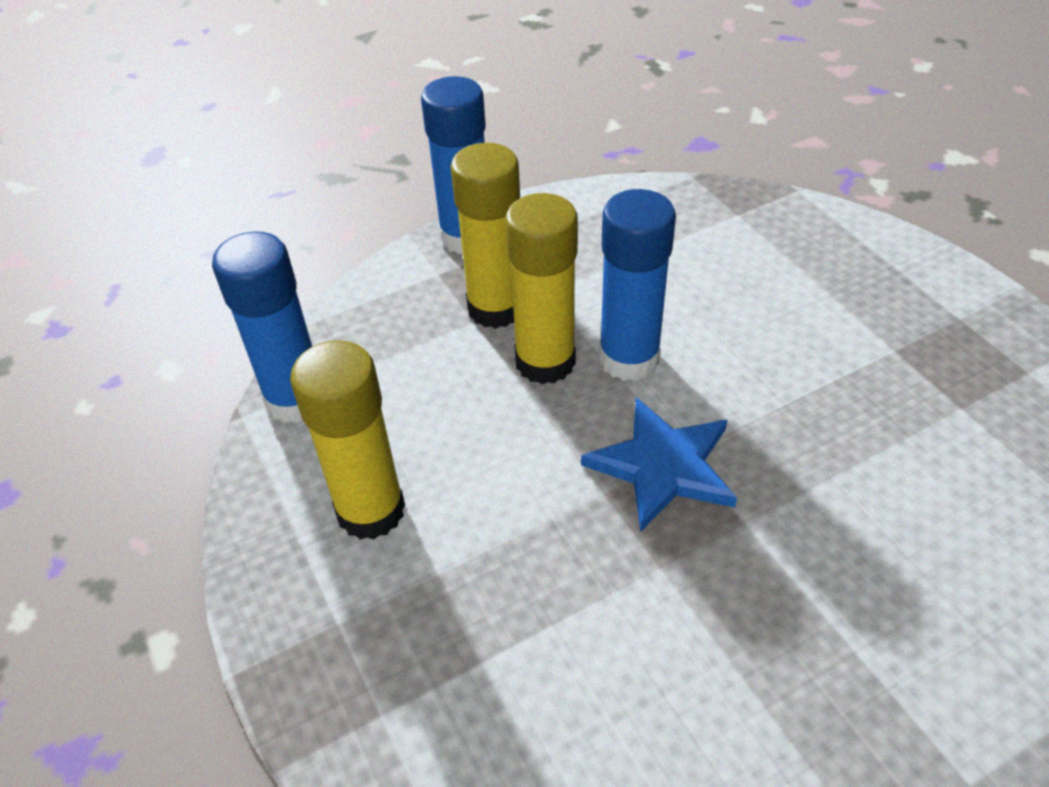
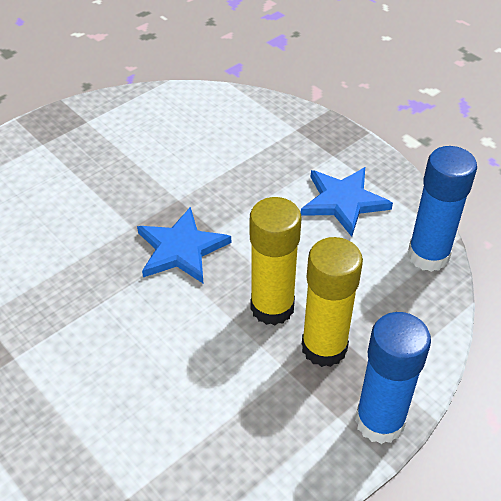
camera: 165 degrees right, 0 degrees up
(371, 510) = (343, 201): yellow glue stick -> blue star
(629, 358) = (212, 319): blue glue stick -> none

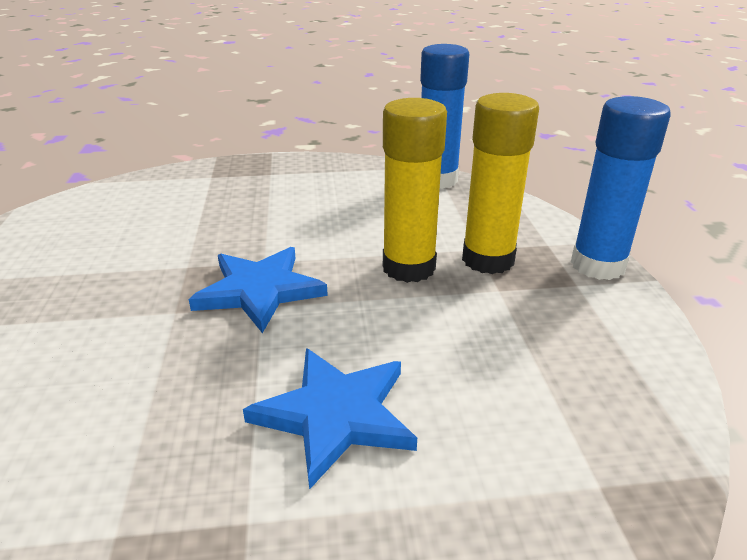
camera: 55 degrees left, 15 degrees down
(343, 201) = (330, 189): blue star -> blue star (335, 415)

